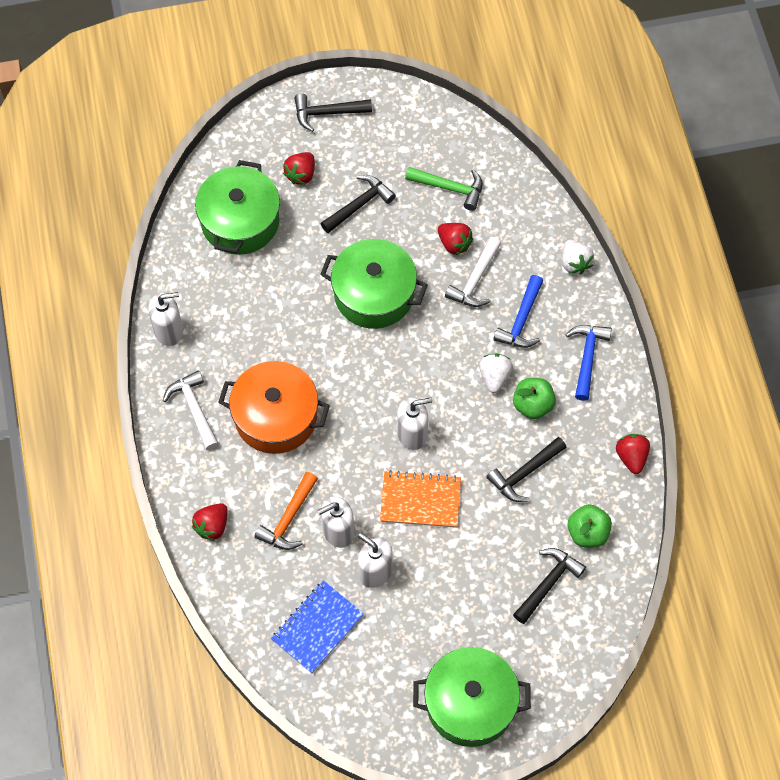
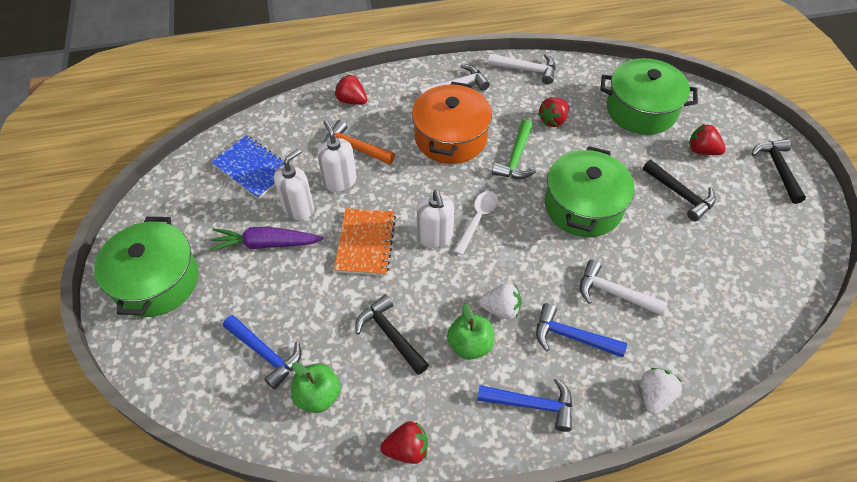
camera: 90 degrees right, 10 degrees down
(169, 331) = (527, 70): white soap dispenser -> white hammer
(390, 393) = (478, 219): none -> white spoon
(422, 599) = (266, 244): none -> purple carrot
(450, 188) = (721, 271): green hammer -> green hammer (516, 158)
(454, 244) = (654, 274): red strawberry -> red strawberry (553, 120)
(548, 583) = (266, 354): black hammer -> blue hammer
(574, 263) = (654, 396): white strawberry -> white strawberry turned 135 degrees clockwise

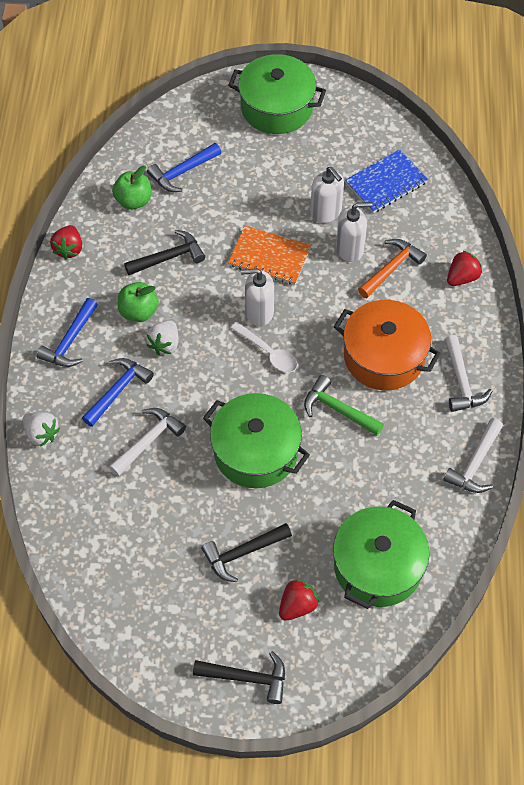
camera: 105 degrees right, 5 degrees up
(266, 244) = (292, 183): purple carrot -> none
(553, 120) = (384, 464): red strawberry -> none

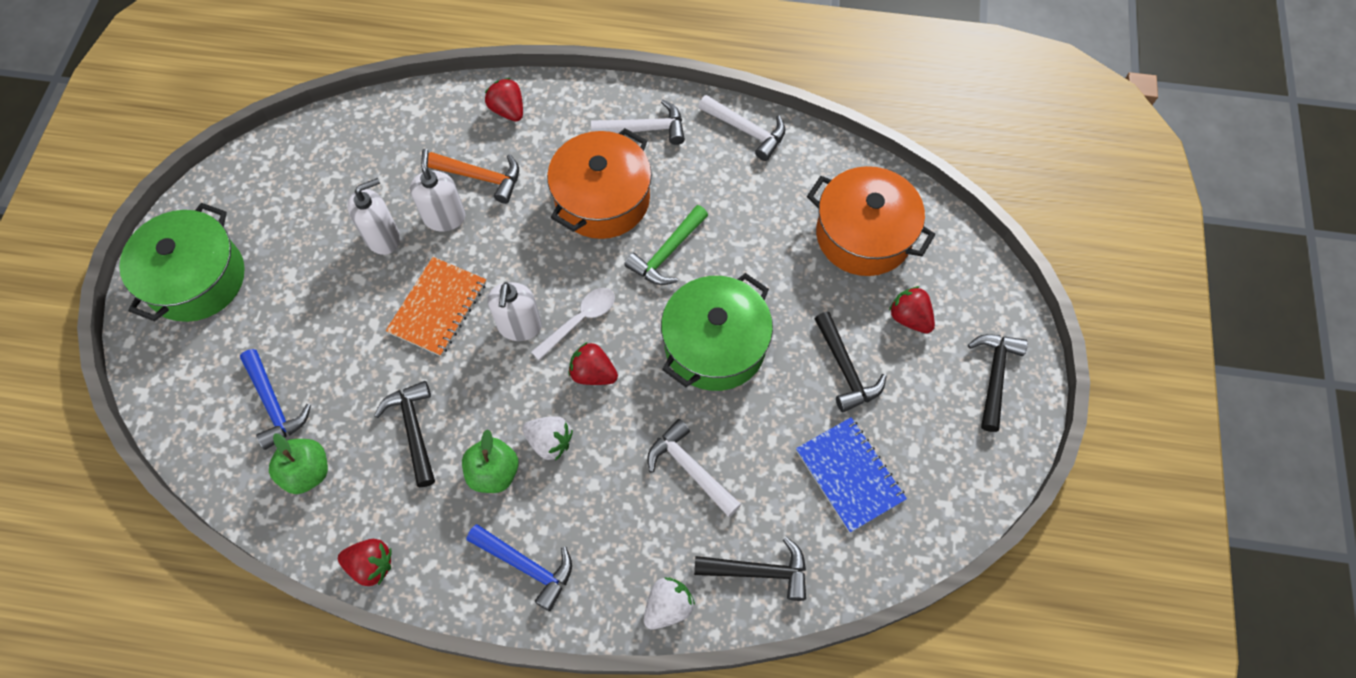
camera: 85 degrees left, 5 degrees up
(69, 494) = (759, 571): none -> black hammer
(118, 390) = (612, 504): blue hammer -> none
(223, 366) = (593, 373): none -> red strawberry
(377, 566) = (863, 235): green pot -> orange pot
(386, 183) = (354, 168): blue notebook -> blue notebook (849, 475)
(391, 268) = (481, 177): orange hammer -> orange hammer turned 150 degrees clockwise

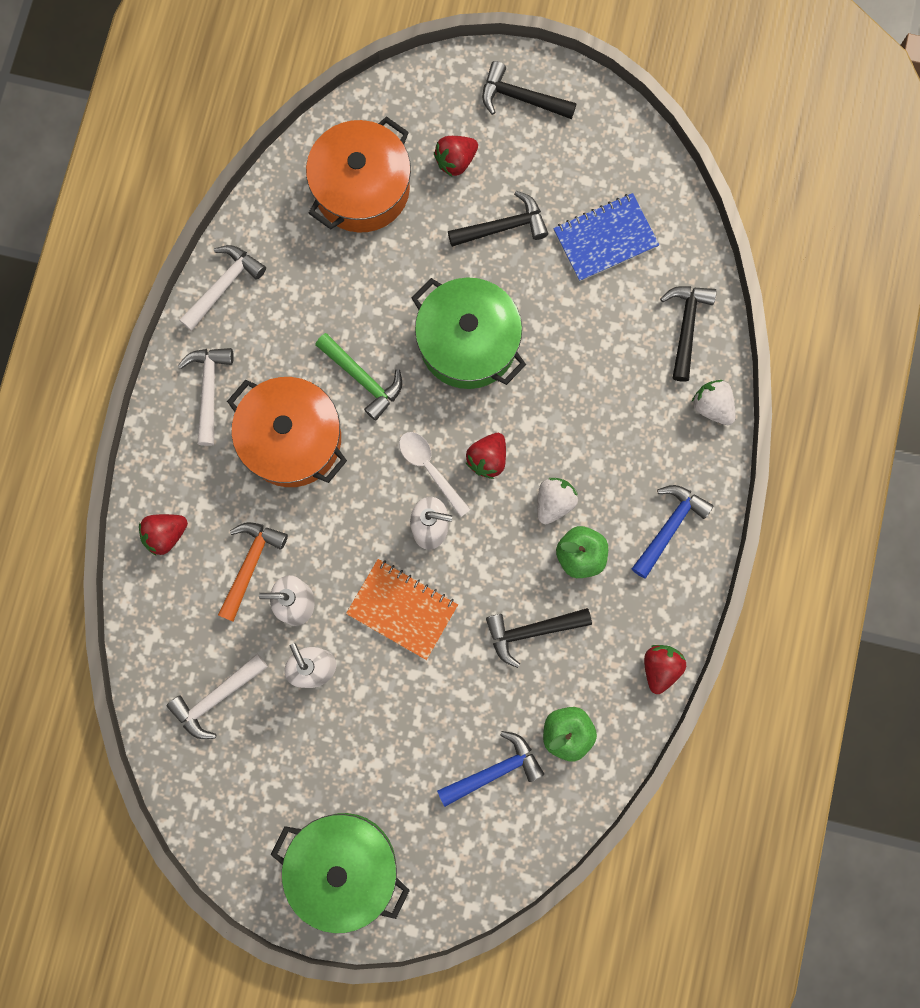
camera: 85 degrees left, 15 degrees up
(690, 468) = (589, 377): white hammer -> white hammer (216, 698)

